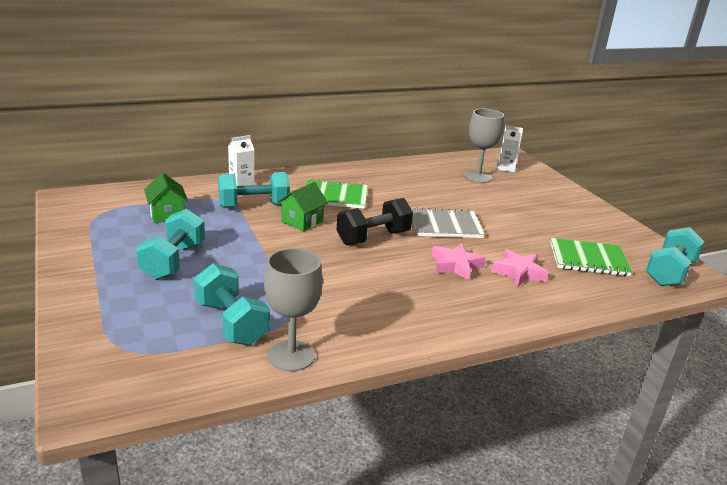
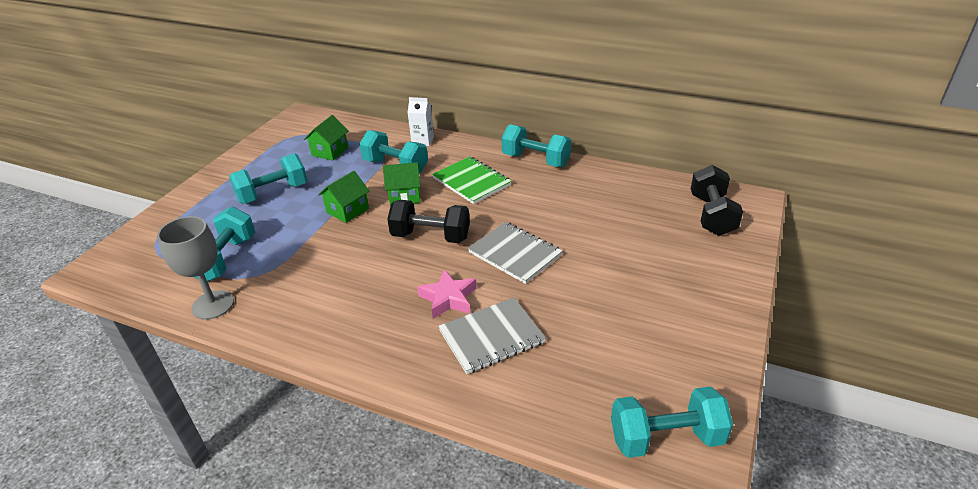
camera: 50 degrees right, 10 degrees up
(274, 247) = (347, 210): none -> green house
(354, 170) = (535, 160): none -> turquoise dumbbell
(477, 177) = (653, 213): grey goblet -> none
(506, 168) = (711, 215): white carton -> black dumbbell
(518, 272) = (491, 337): pink star -> grey notebook
(588, 259) = (594, 365): green notebook -> none

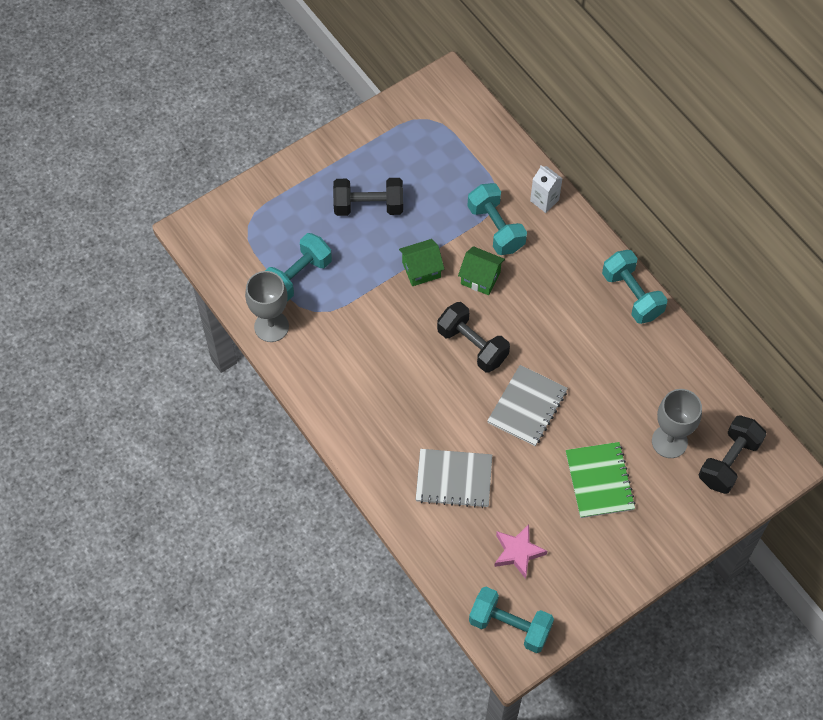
camera: 30 degrees right, 25 degrees up
(273, 193) = (368, 206): turquoise dumbbell -> black dumbbell
(330, 151) = (447, 167): green house -> none
(448, 298) = (446, 423): pink star -> pink star (518, 552)
(471, 182) = (551, 292): green notebook -> green notebook (599, 481)
(515, 254) = (527, 407): grey notebook -> grey notebook turned 45 degrees clockwise
(654, 224) = (669, 441): none -> grey goblet

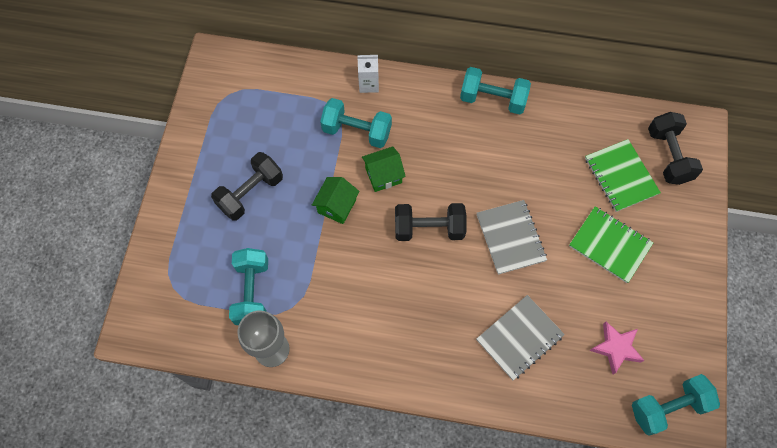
camera: 45 degrees left, 5 degrees up
(669, 441) = (621, 176): grey goblet -> green notebook

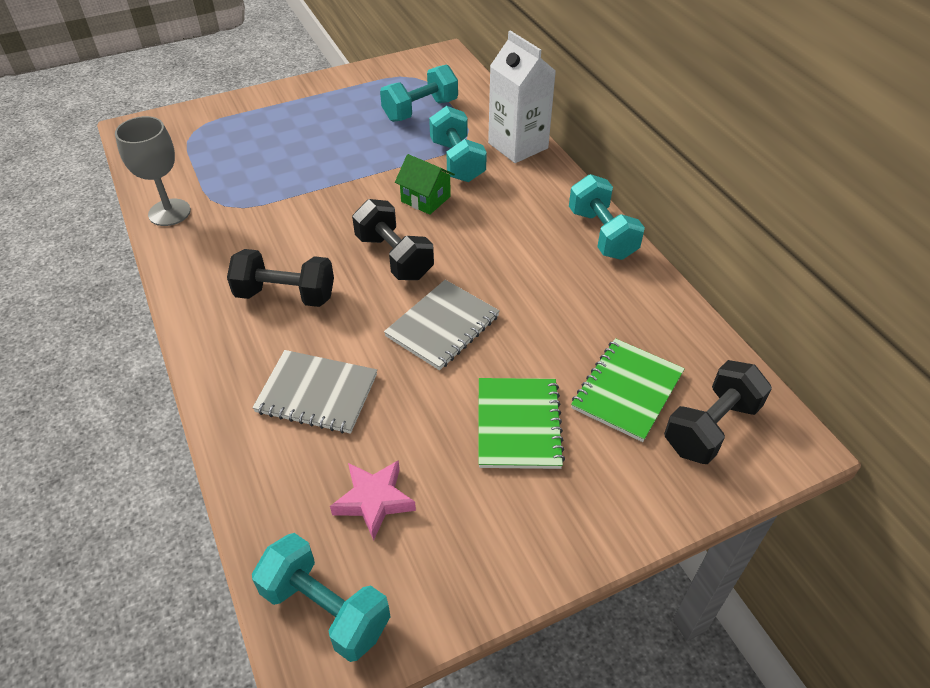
camera: 55 degrees right, 20 degrees down
(250, 193) = (326, 130): black dumbbell -> black dumbbell (285, 295)
(252, 292) = (222, 175): turquoise dumbbell -> turquoise dumbbell (420, 110)
(337, 206) = (361, 185): green house -> none
(368, 84) = (518, 146): white carton -> white carton, size x1.86

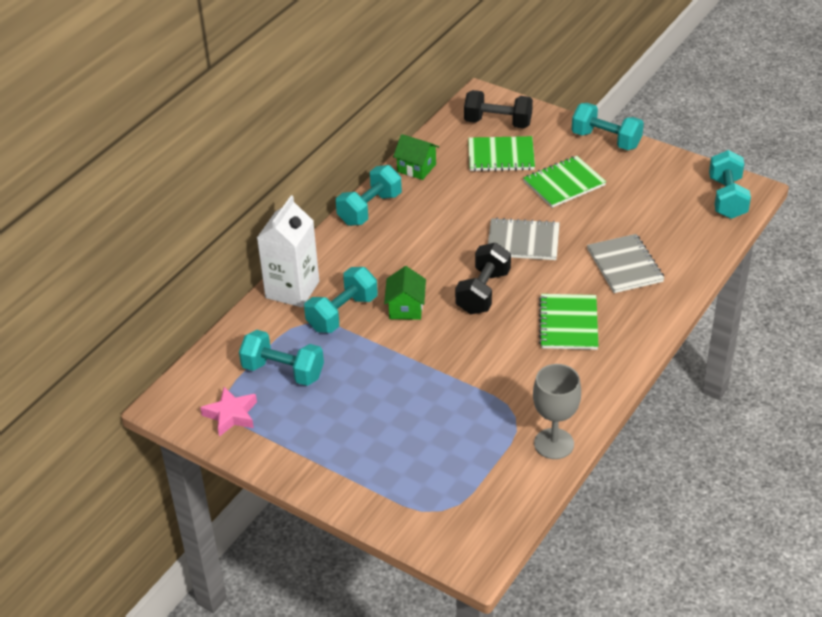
camera: 120 degrees left, 5 degrees down
(285, 295) = (568, 324): black dumbbell -> green notebook
(374, 501) = (662, 210): pink star -> pink star (231, 415)
(584, 538) = (606, 140): none -> turquoise dumbbell
(655, 300) = (416, 168): none -> green house

